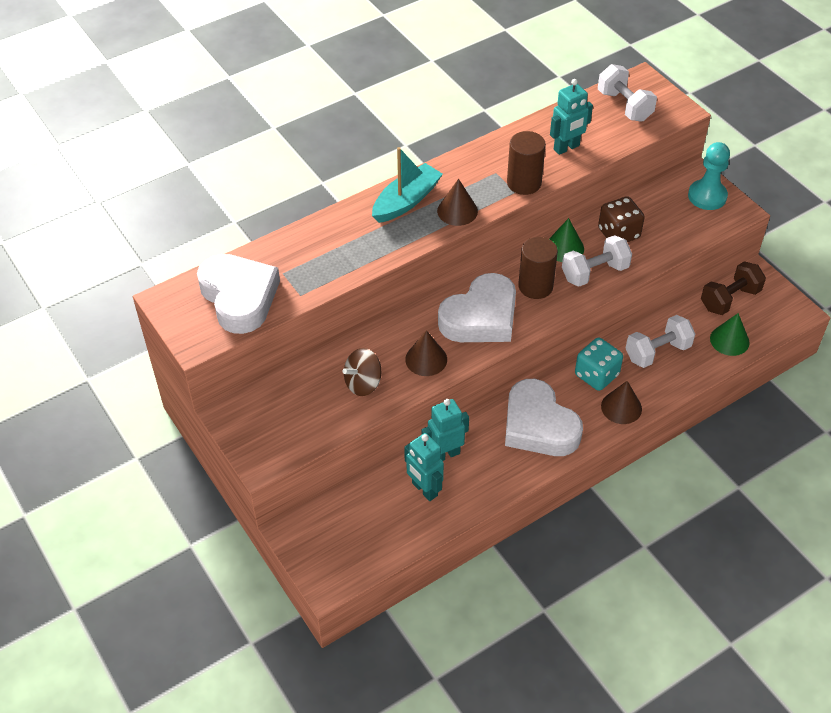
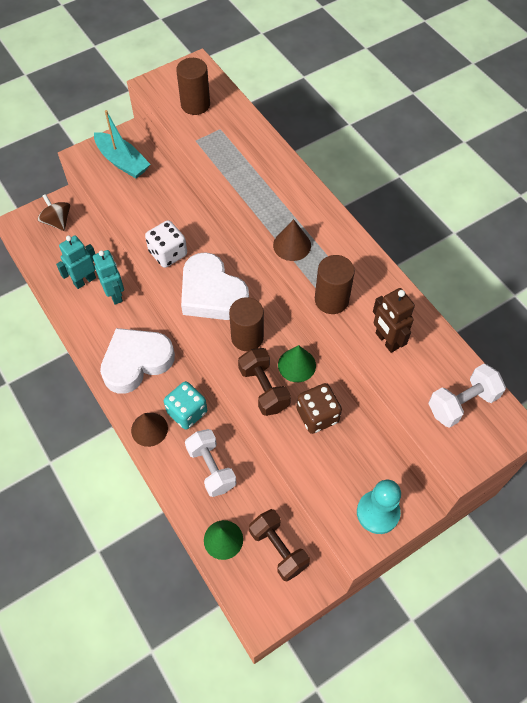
camera: 90 degrees right, 10 degrees up
(239, 297) = (195, 104): white heart -> brown cylinder
(363, 383) = (147, 212): brown spinning top -> brown spinning top (57, 221)
(406, 201) = (304, 208): turquoise boat -> turquoise boat (122, 162)
(426, 359) = (168, 253): brown cone -> white dice
(566, 148) = (386, 341): turquoise robot -> brown robot
(594, 272) = (264, 389): white dumbbell -> brown dumbbell

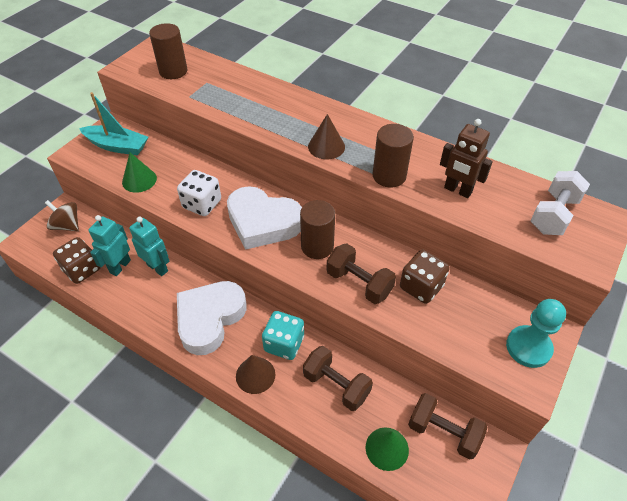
camera: 25 degrees left, 10 degrees down
(52, 271) = (82, 270): none -> brown dice
(211, 468) = (336, 385): white dumbbell -> brown dumbbell
(297, 365) = (376, 252): green cone -> green cone (139, 180)

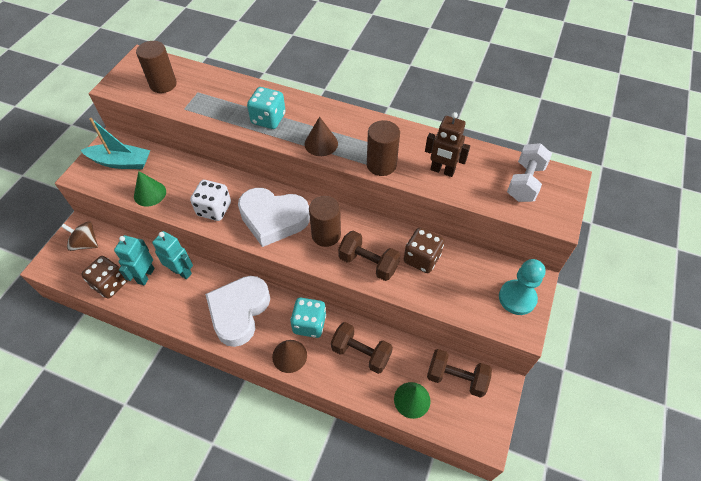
camera: 10 degrees left, 5 degrees up
(274, 116) = (268, 119): none -> turquoise dice

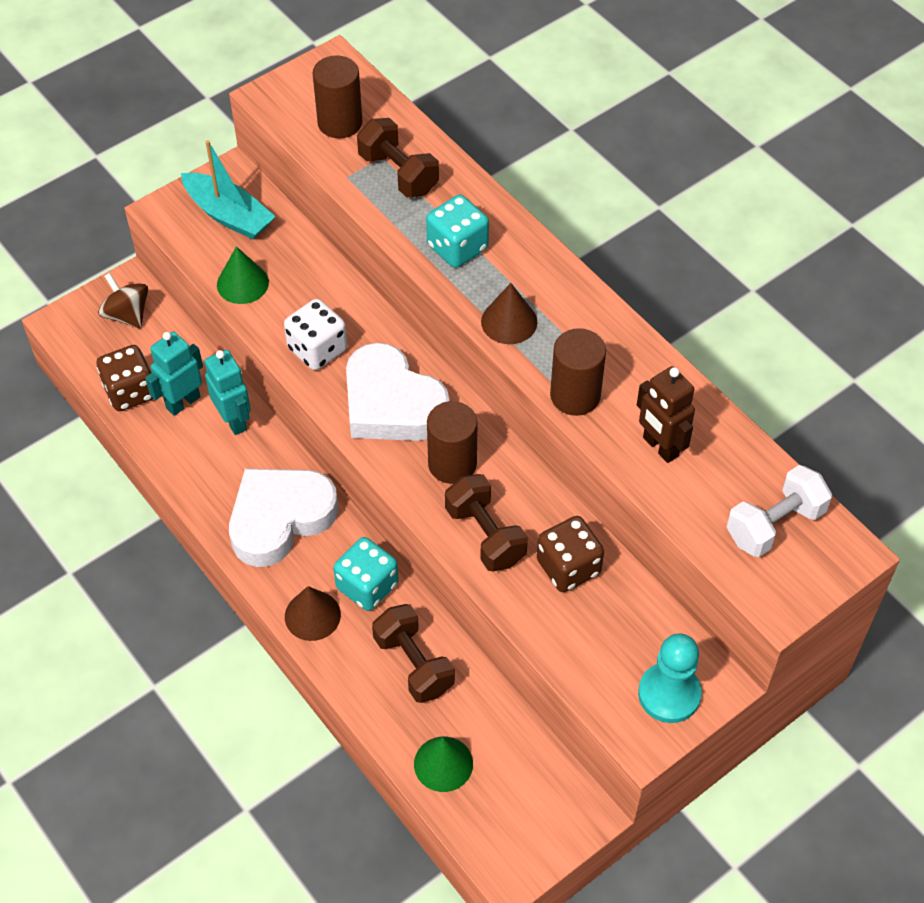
camera: 30 degrees right, 0 degrees up
(456, 378) = (527, 770): brown dumbbell -> brown dumbbell (398, 173)

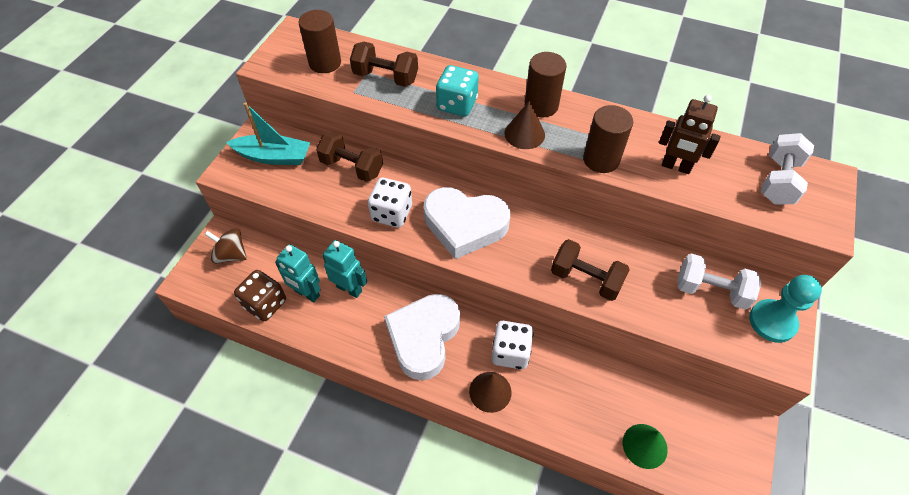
camera: 30 degrees left, 0 degrees up
(183, 402) = (307, 293): turquoise robot -> turquoise robot turned 75 degrees counterclockwise
(242, 283) = (312, 194): green cone -> none
(367, 586) = (510, 352): turquoise dice -> white dice
(414, 664) = (576, 388): brown dumbbell -> brown dumbbell (352, 167)
(452, 464) = (530, 244): brown cylinder -> brown cylinder (541, 105)
(568, 567) = (650, 273): brown dice -> none
(625, 623) = (711, 291): none -> white dumbbell

